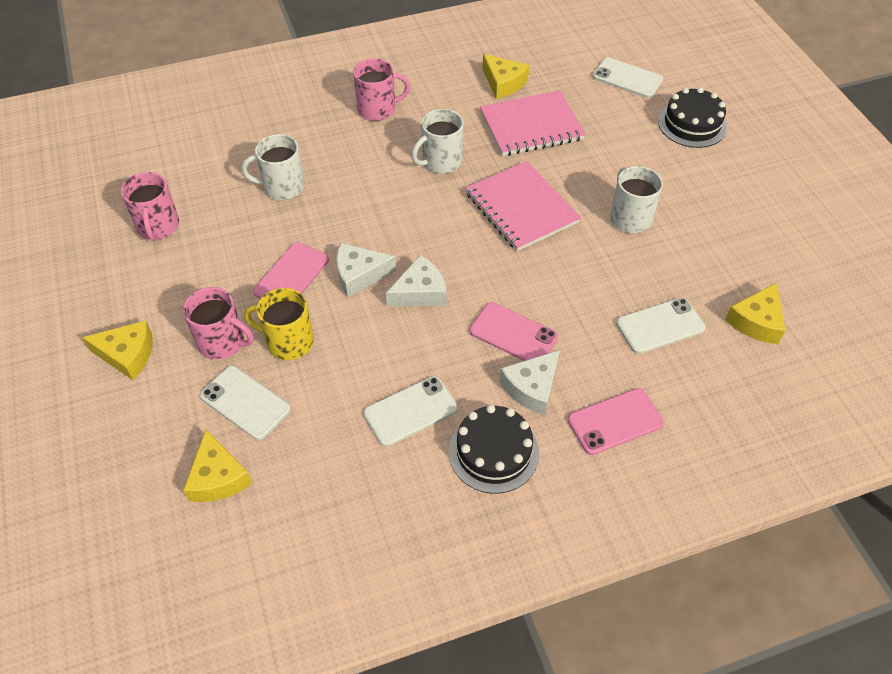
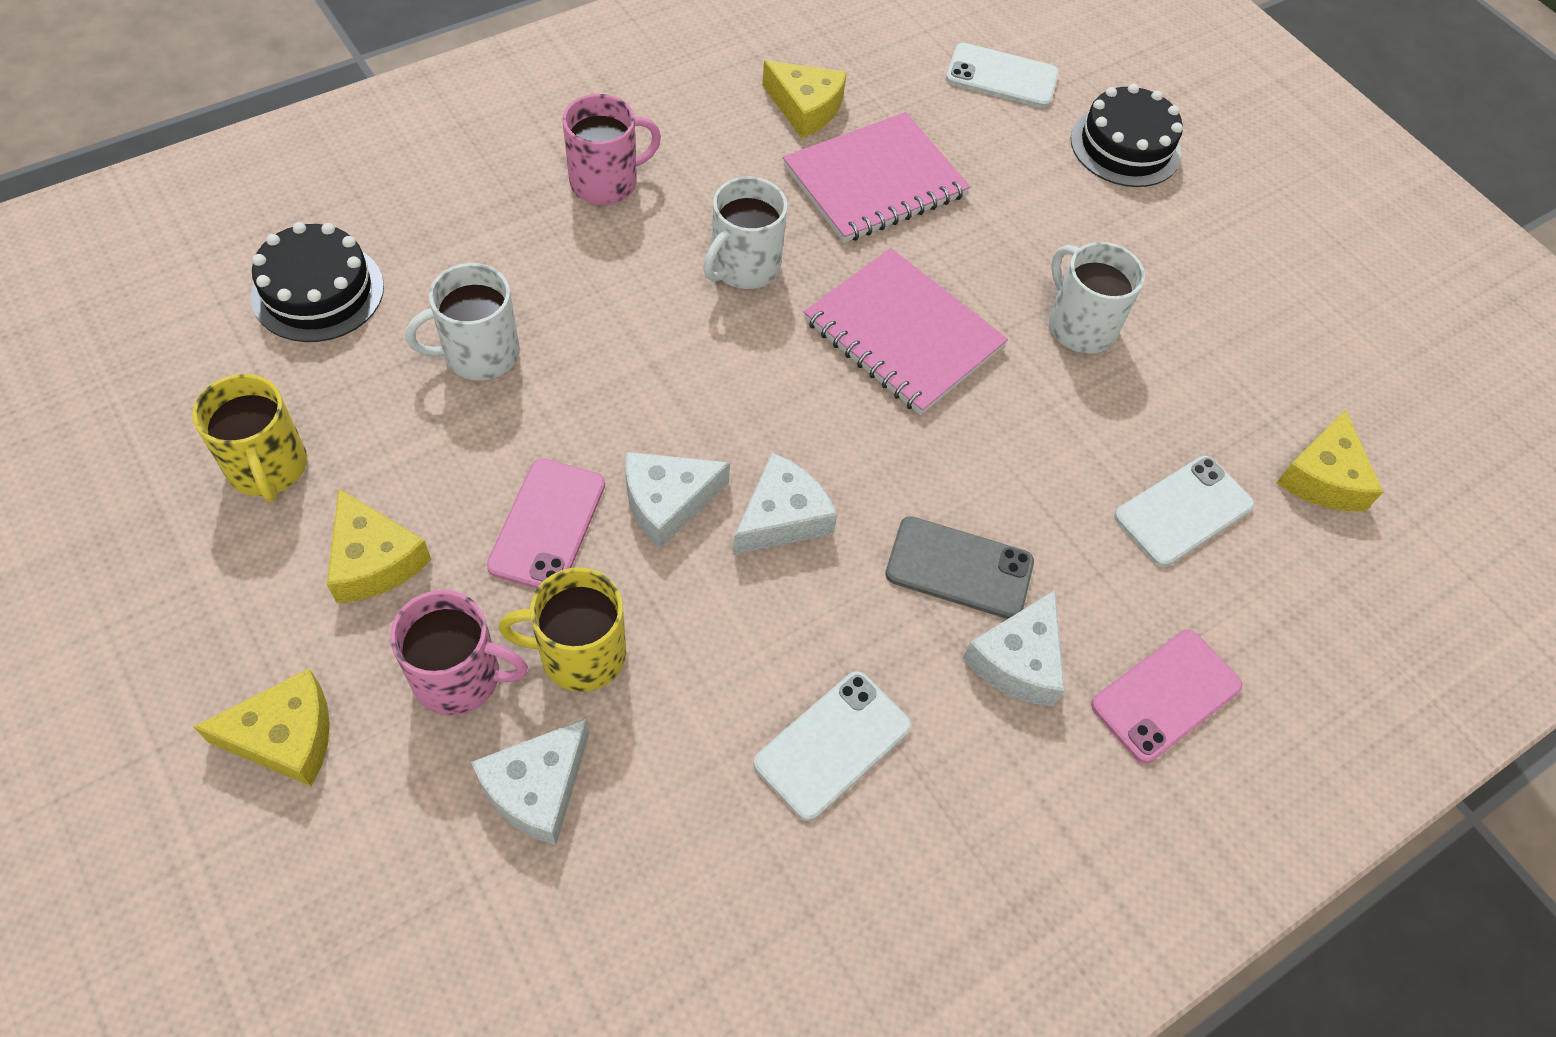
camera: 20 degrees left, 5 degrees up
(158, 226) = (268, 467): pink mug -> yellow mug
(218, 477) = (531, 946): yellow cheese -> yellow cheese (374, 560)
(245, 402) = (537, 788): white phone -> white cheese
(493, 452) = (992, 791): black cake -> black cake (318, 291)
(513, 334) = (959, 568): pink phone -> grey phone

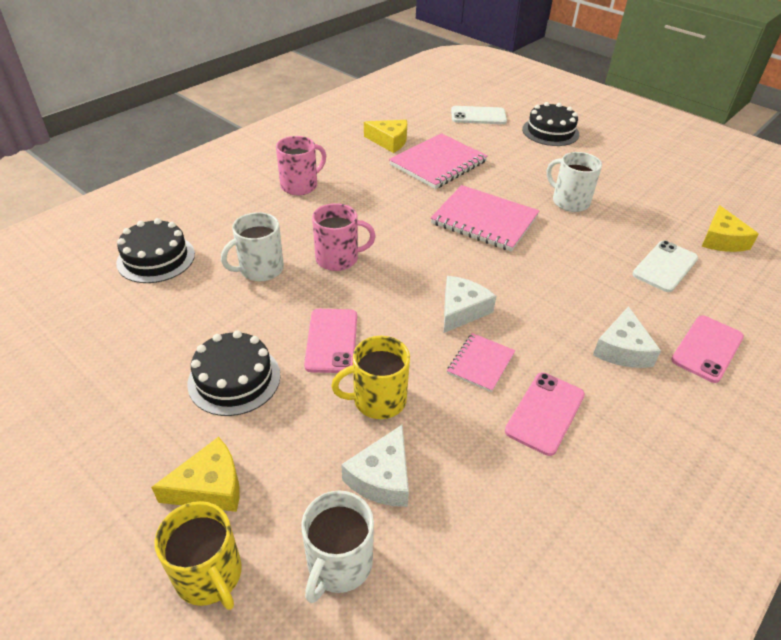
camera: 10 degrees left, 15 degrees down
(268, 467) = (152, 346): yellow mug -> yellow mug (209, 575)
(374, 560) = (234, 379): yellow cheese -> black cake
(459, 677) = (310, 428): pink mug -> pink mug (338, 259)
(667, 502) = (395, 316): white cheese -> none
(744, 266) = (388, 207): white mug -> white mug (338, 564)
(769, 628) = (480, 363): none -> pink notebook
(832, 745) = (545, 413): white phone -> pink phone
(959, 568) = (568, 314): grey phone -> none

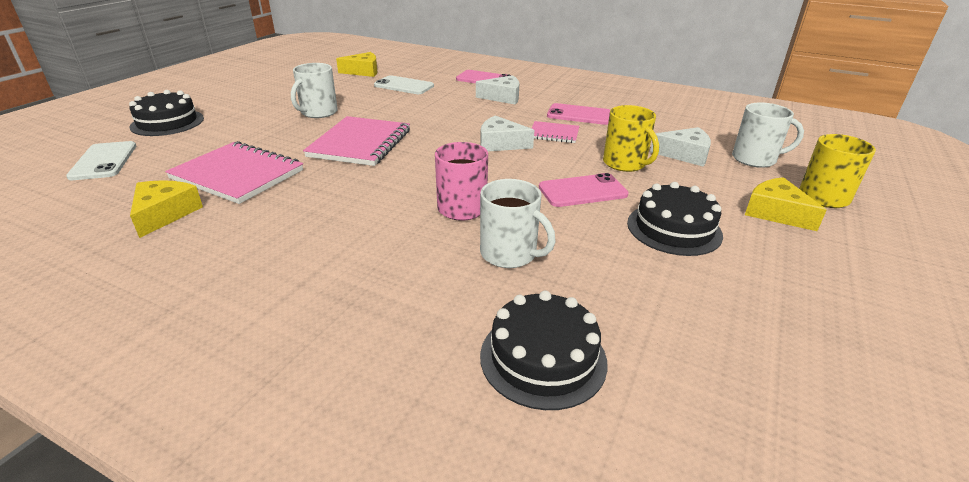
camera: 105 degrees left, 10 degrees down
(300, 185) = (300, 266): pink mug -> none

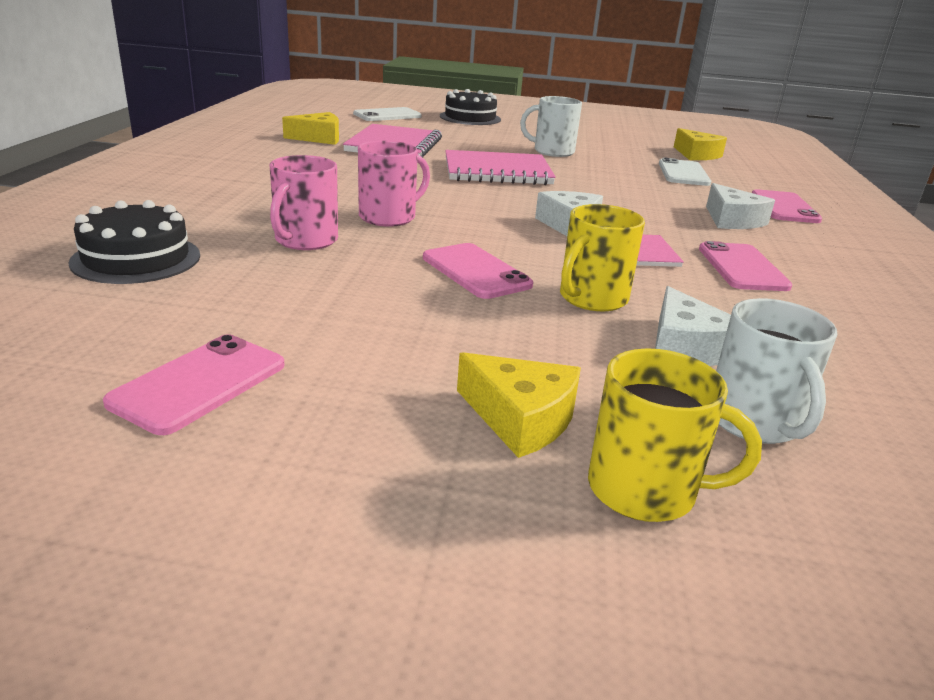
camera: 70 degrees right, 5 degrees down
(509, 254) = (305, 240): white mug -> pink mug
(674, 229) = (408, 326): black cake -> none
(775, 213) = (521, 418): yellow cheese -> yellow cheese turned 90 degrees clockwise
(778, 320) = (199, 383): none -> pink phone

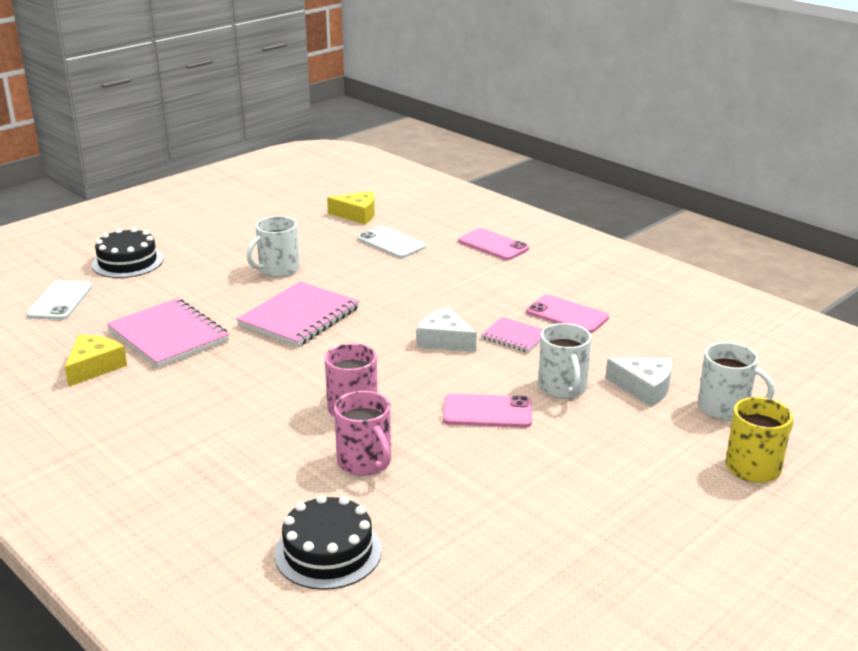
camera: 50 degrees left, 0 degrees up
(199, 383) = (558, 570): pink phone -> none
(521, 418) = (674, 474): yellow cheese -> none
(592, 298) = (562, 388): yellow mug -> white mug
(732, 220) = (495, 276): white cheese -> none

